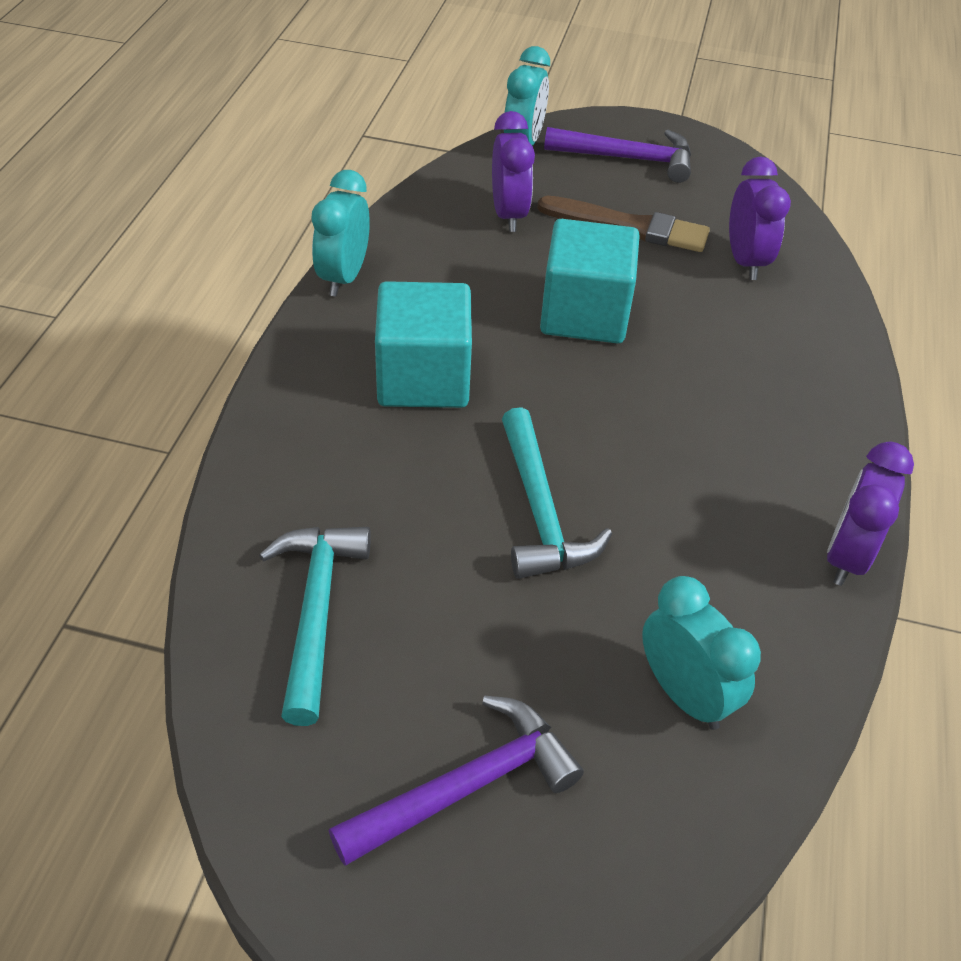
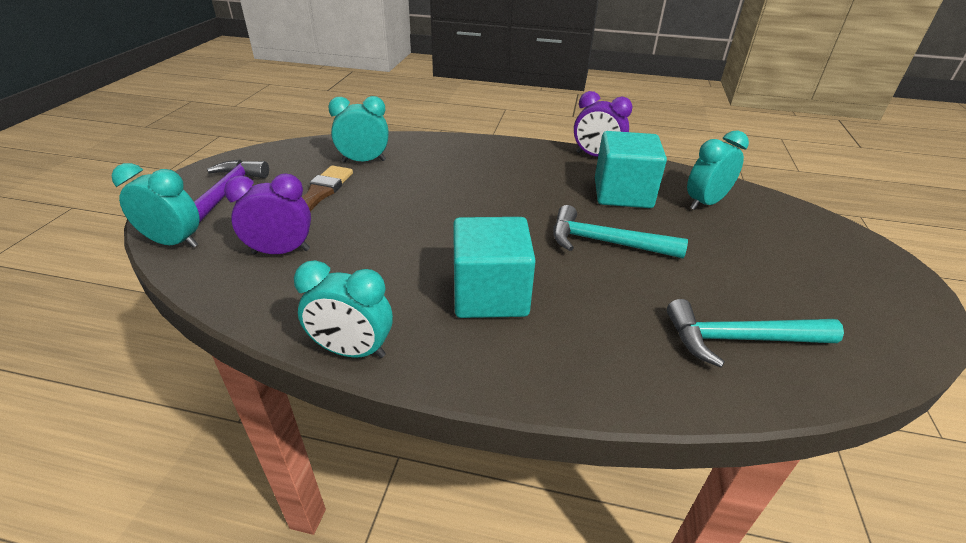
camera: 90 degrees left, 10 degrees down
(467, 786) = (810, 270): purple hammer -> none
(540, 511) = (605, 242): turquoise hammer -> turquoise hammer turned 150 degrees counterclockwise
(584, 314) = (414, 220): turquoise cube -> turquoise cube (622, 193)
(745, 261) = (364, 161): purple clock -> turquoise clock

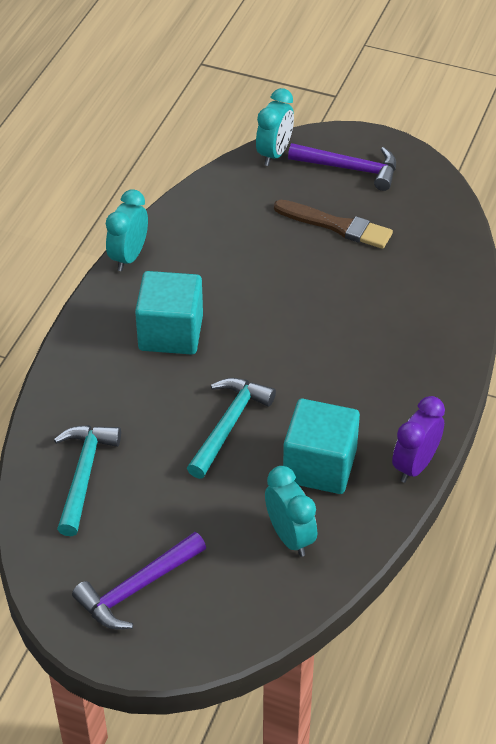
camera: 100 degrees right, 10 degrees up
(281, 251) = (252, 212): purple clock -> none
(364, 161) = (413, 257): turquoise clock -> none
(838, 280) = (137, 588): none -> purple hammer

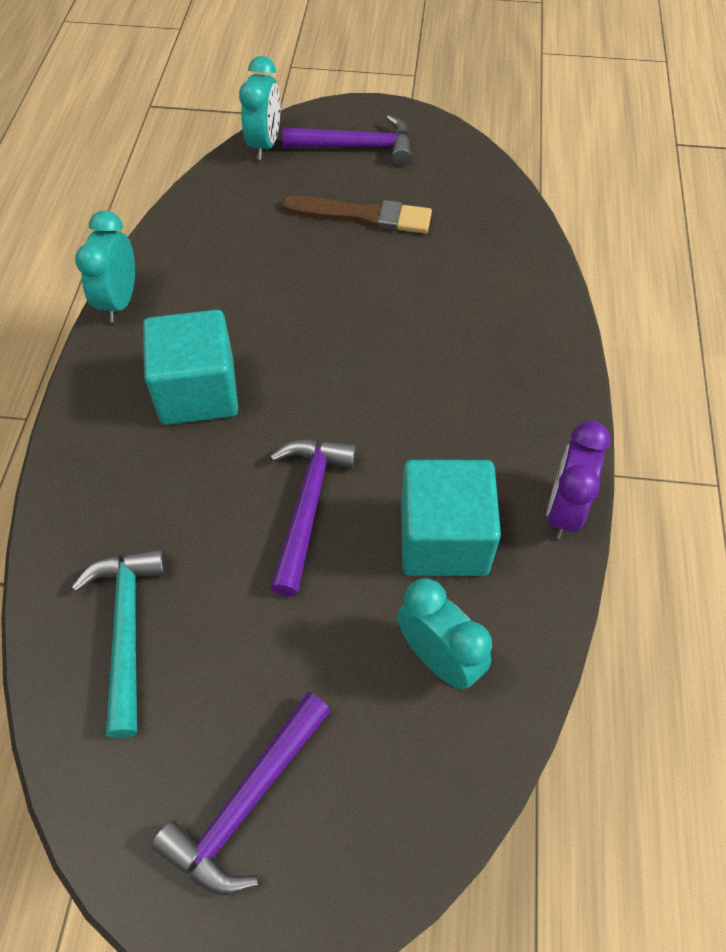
camera: 15 degrees left, 10 degrees up
(229, 425) = (308, 506): turquoise hammer -> purple hammer

